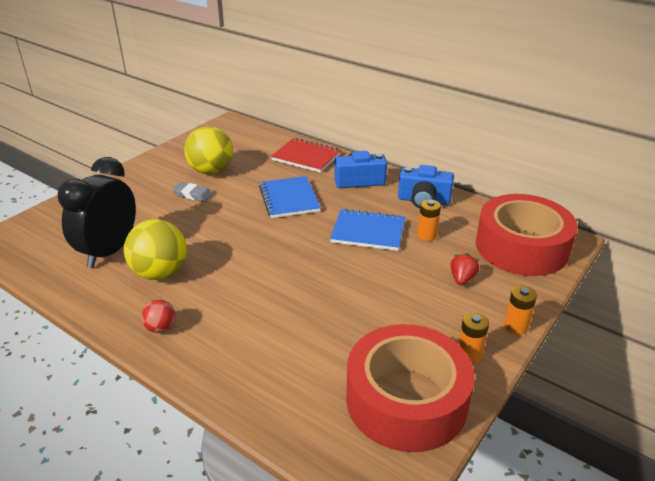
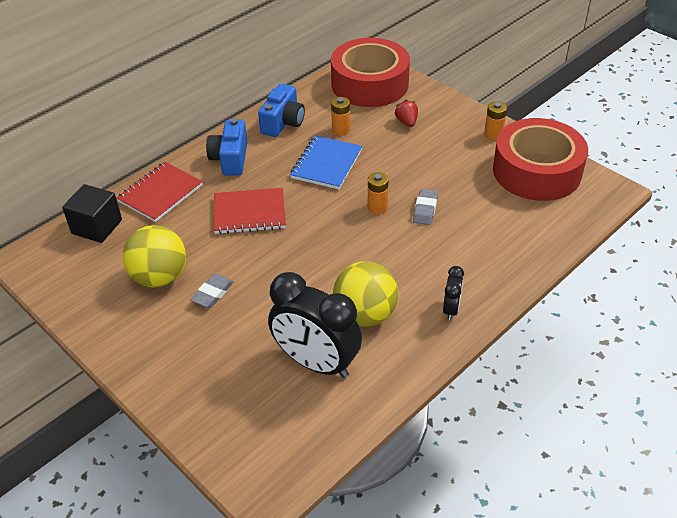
camera: 80 degrees left, 10 degrees up
(161, 328) = (451, 309): red ball -> black clock
(264, 139) = (97, 227): none -> black cube
(289, 199) = (249, 213): blue notebook -> red notebook
(311, 302) = (425, 209): none -> grey eraser
(462, 279) = (406, 122): red strawberry -> red strawberry turned 45 degrees clockwise
(516, 326) = (465, 108): orange battery -> orange battery (377, 207)

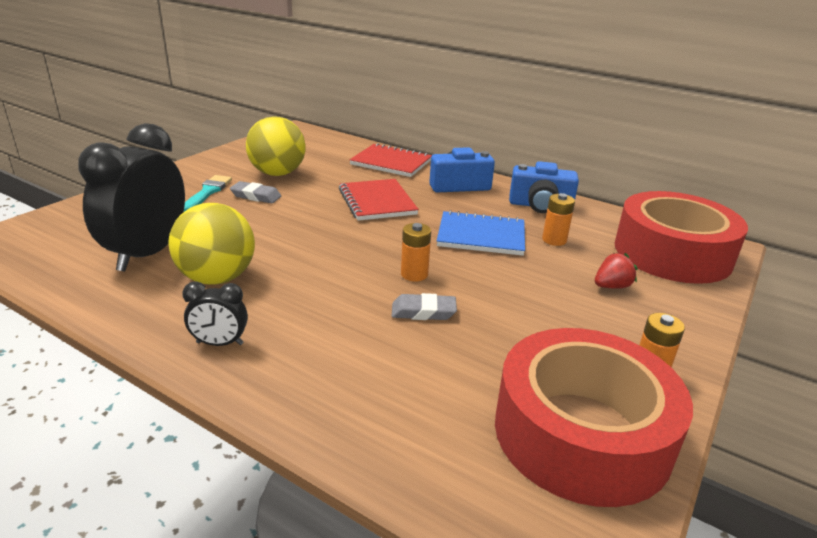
camera: 75 degrees right, 15 degrees down
(97, 227) = (338, 146): black cube -> none
(191, 330) = (208, 192): none -> turquoise brush

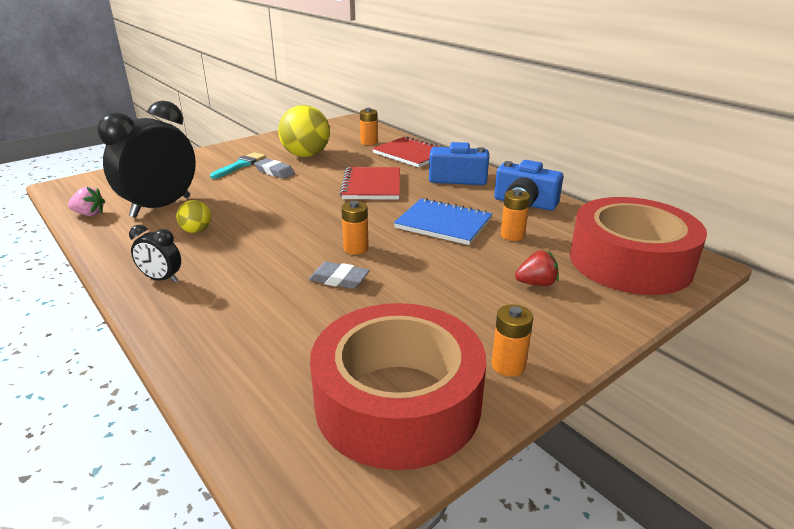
camera: 20 degrees right, 0 degrees up
(56, 274) = (89, 214): none -> pink strawberry
(217, 278) = (197, 231): yellow ball -> yellow ball, size x0.50
(336, 153) = (369, 142): none -> orange battery

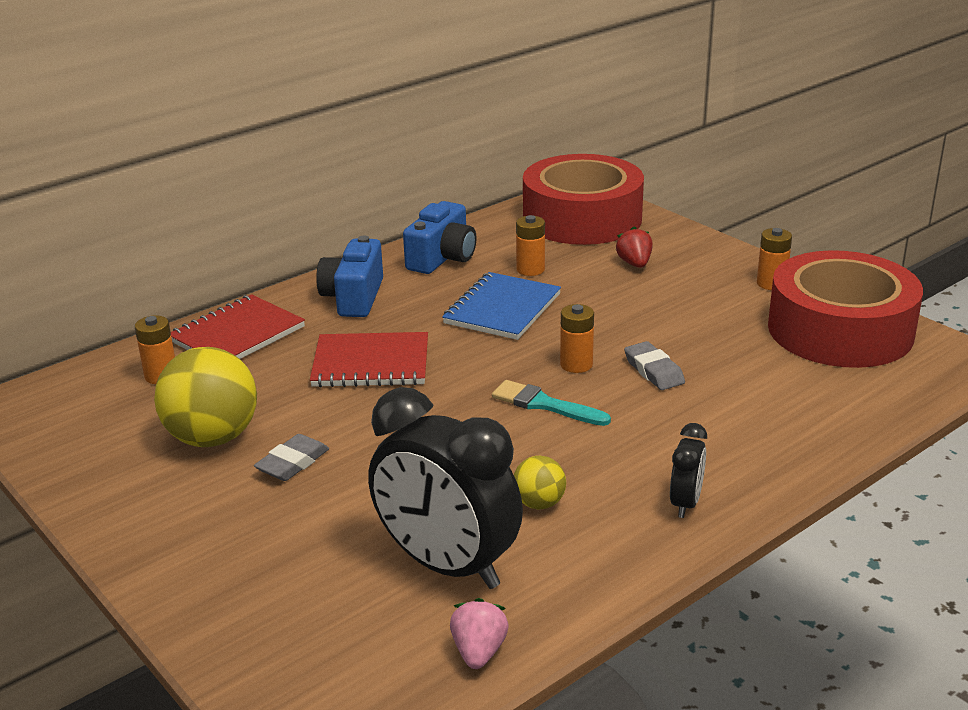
camera: 90 degrees left, 0 degrees up
(240, 165) = (248, 510): turquoise brush -> turquoise brush (544, 404)
(339, 279) = (653, 371): grey eraser -> grey eraser turned 45 degrees counterclockwise

